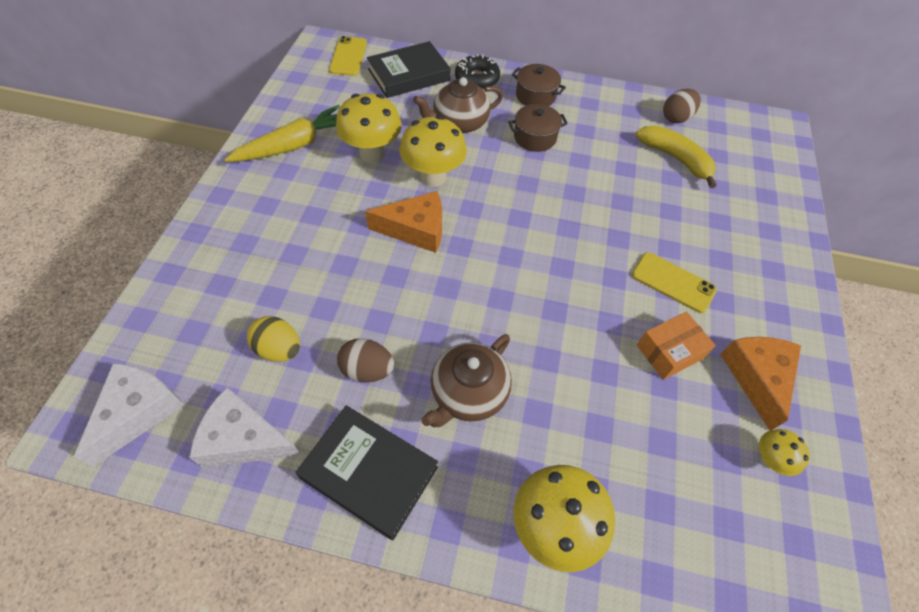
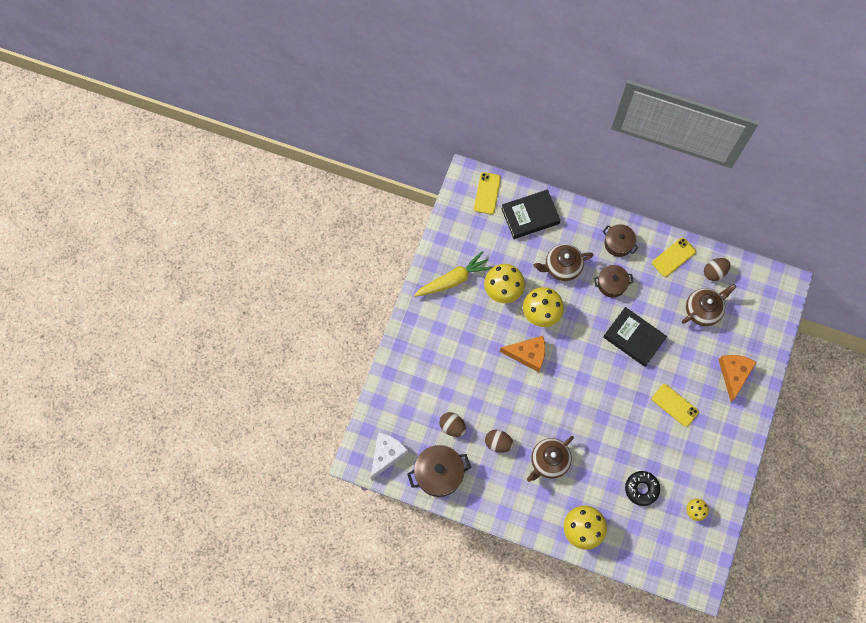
camera: 10 degrees right, 15 degrees up
(244, 439) = (439, 473): white cheese -> brown pot
(279, 349) = (452, 427): yellow egg -> brown egg
(369, 472) = (498, 496): black book -> black book (634, 338)
(477, 79) = (578, 223): black donut -> black donut (641, 489)
(615, 105) = (673, 257): none -> yellow phone
(669, 352) = (660, 448): orange box -> none
(675, 159) = (703, 310): yellow banana -> brown teapot
(757, 377) = (704, 468): orange cheese -> orange cheese (734, 374)

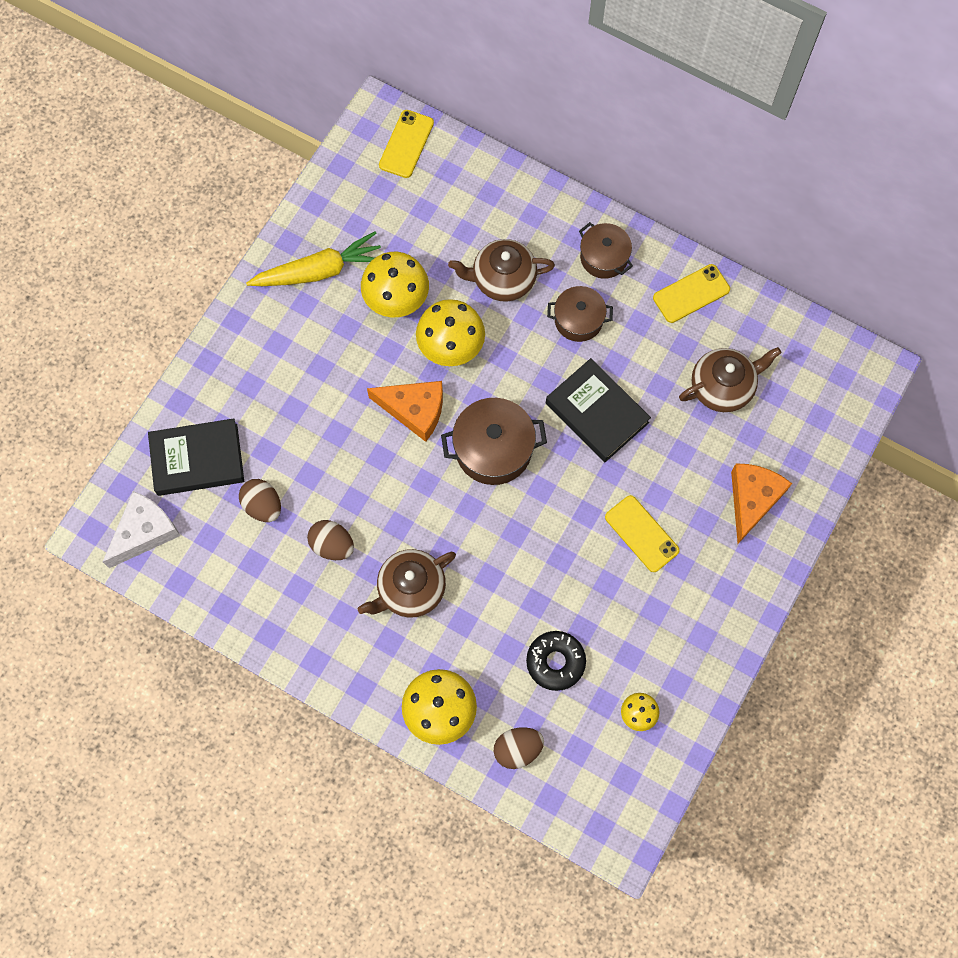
camera: 10 degrees right, 0 degrees up
(439, 473) = (222, 578): brown pot -> brown pot (493, 449)
(530, 216) = (468, 190): black book -> black book (197, 459)
(714, 272) = (754, 329): brown egg -> brown egg (517, 749)

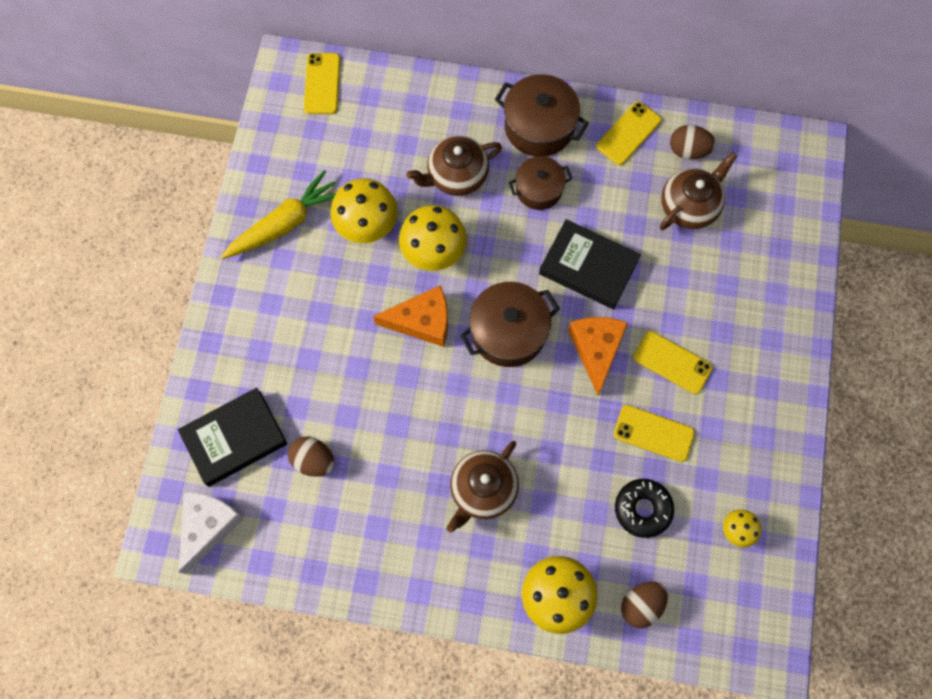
camera: 20 degrees left, 0 degrees up
(332, 545) = (393, 474): brown egg -> brown egg (688, 150)
(595, 595) = (653, 433): none -> yellow phone
(604, 257) = (539, 127): brown pot -> brown pot, size x1.54
(752, 500) = (756, 297): orange cheese -> orange cheese (596, 349)

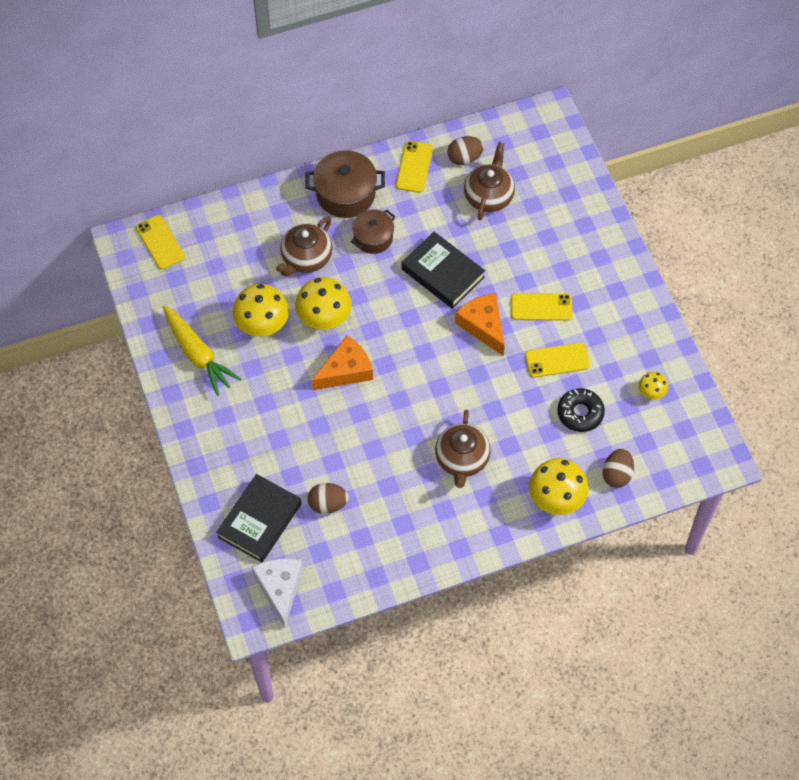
camera: 30 degrees left, 10 degrees down
(285, 223) = (198, 355): yellow carrot -> yellow carrot turned 120 degrees clockwise
(508, 332) = (413, 346): brown pot -> none
(588, 267) = (442, 273): black book -> black book turned 45 degrees clockwise

